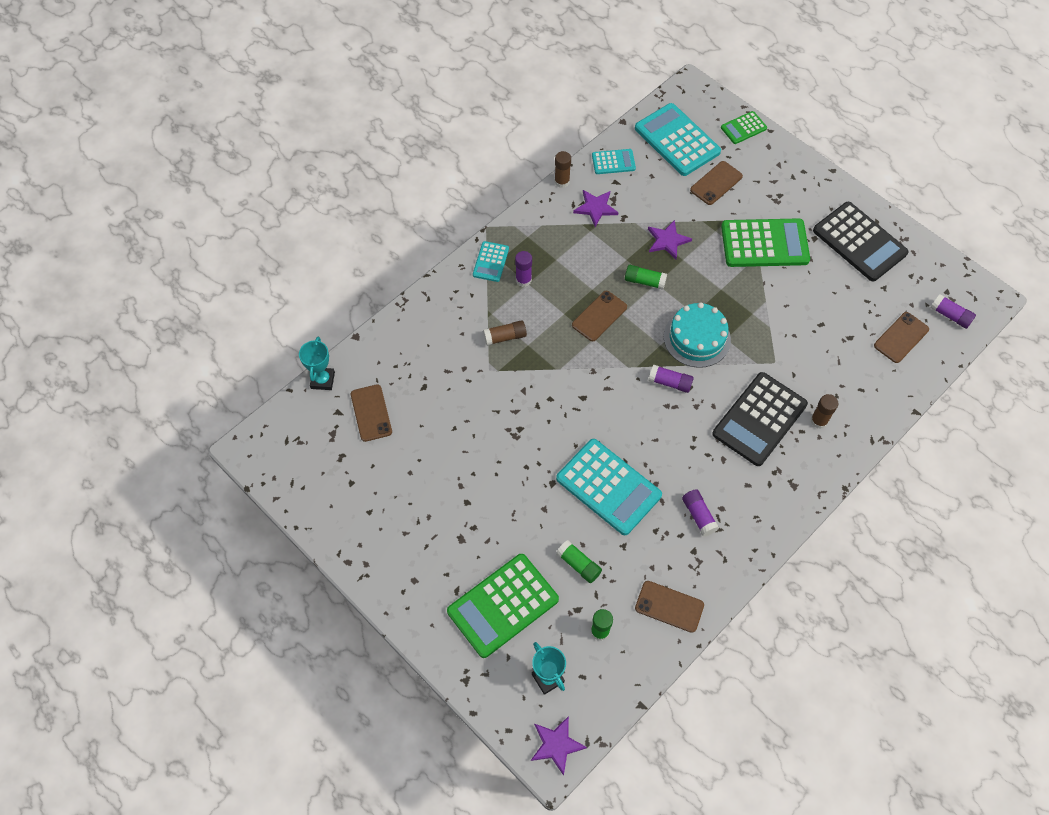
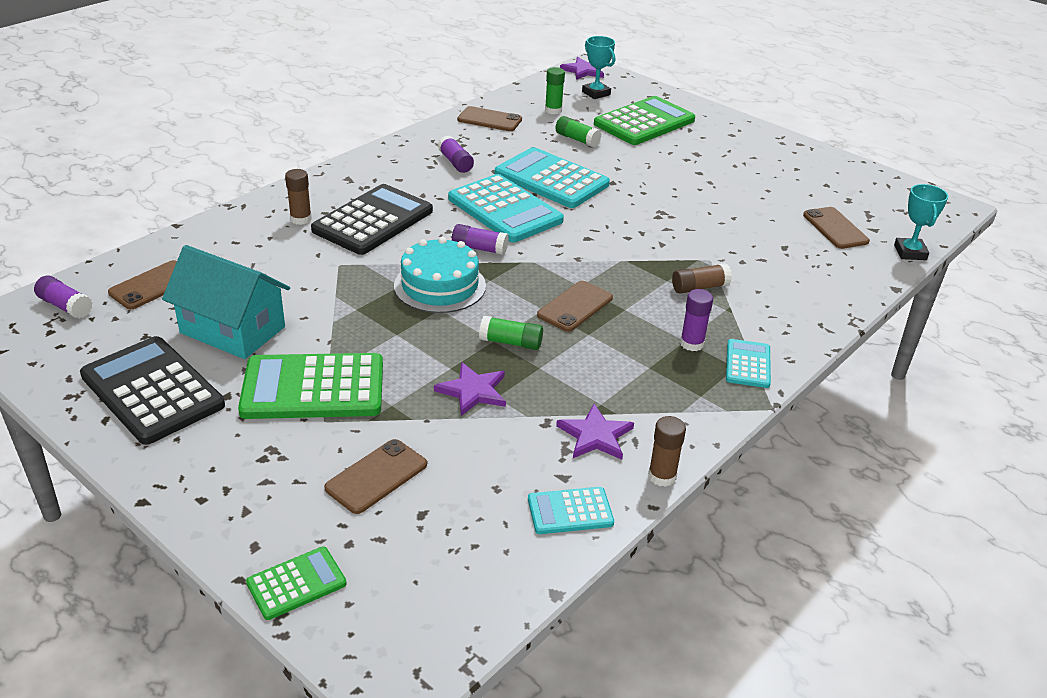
camera: 175 degrees right, 25 degrees down
(677, 140) = (442, 555): turquoise calculator -> turquoise calculator (505, 210)
(829, 293) = (233, 330): none -> turquoise house

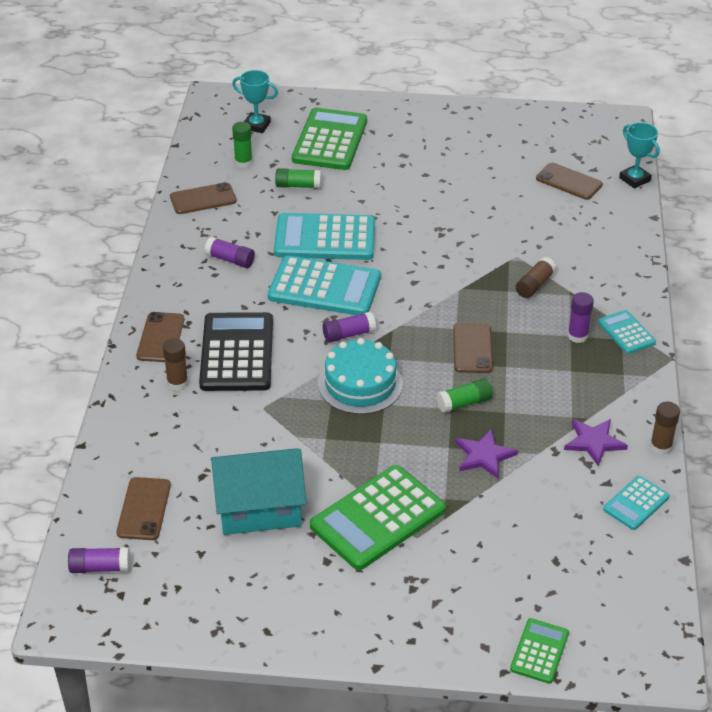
camera: 35 degrees left, 5 degrees up
(152, 391) = (269, 590): black calculator -> none
(376, 476) = (499, 554): brown phone -> brown phone (160, 337)
(583, 71) = (217, 103): purple star -> none

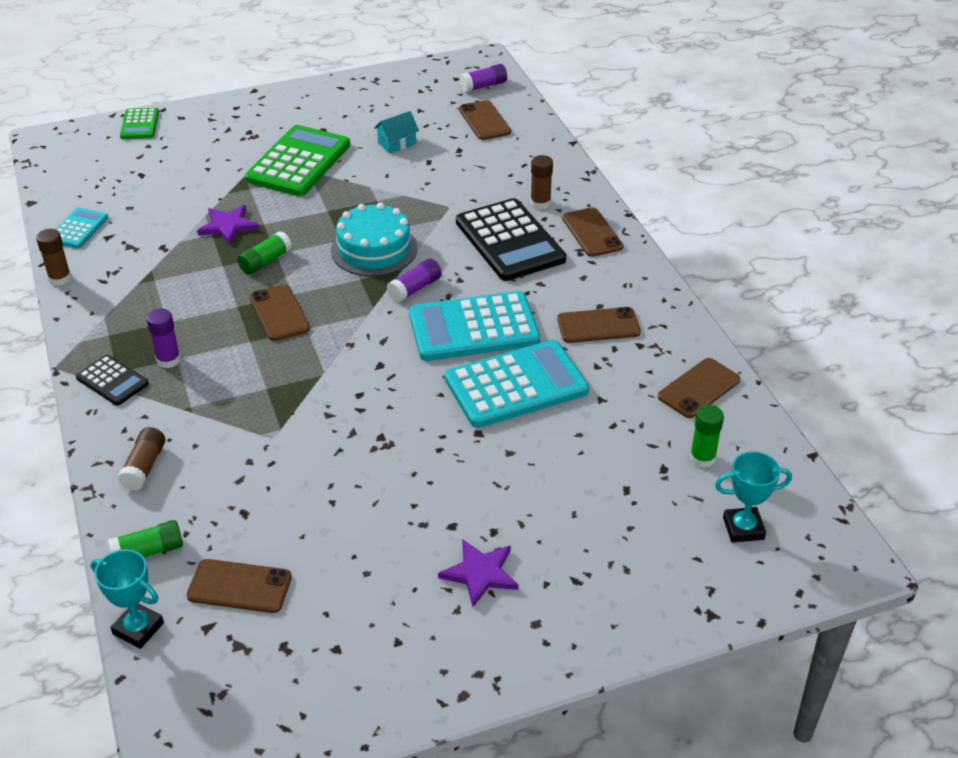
camera: 155 degrees right, 0 degrees up
(230, 260) = (598, 326): purple glue stick -> brown phone
(259, 508) = (397, 143): turquoise house -> turquoise house, size x0.47
(298, 186) = (604, 447): green glue stick -> green glue stick (148, 551)
(330, 140) = (622, 539): green calculator -> none
(534, 285) = (236, 405): brown glue stick -> brown glue stick (144, 467)
(594, 442) = (127, 264): purple star -> purple star (480, 573)
(626, 332) = (112, 381): turquoise calculator -> black calculator

